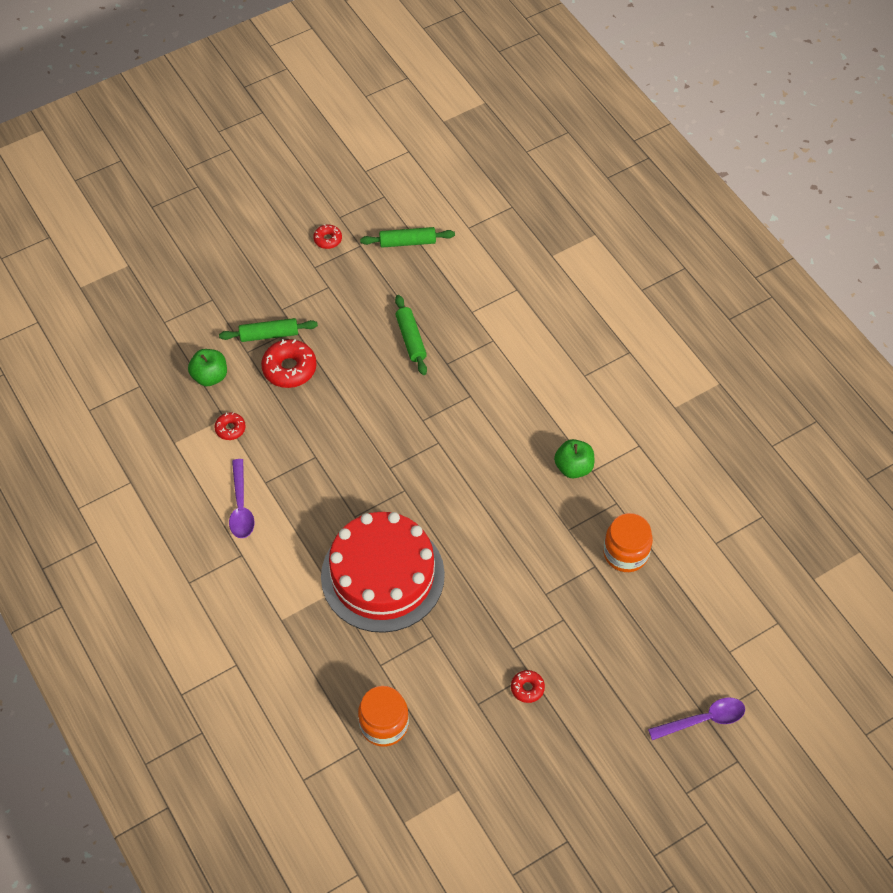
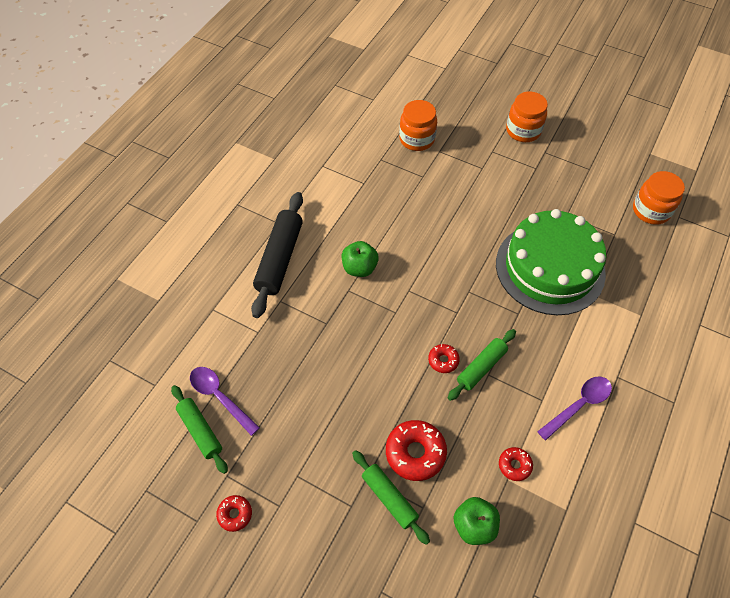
camera: 120 degrees left, 0 degrees up
(382, 575) = (550, 268): red cake -> green cake
(410, 339) = (317, 365): green rolling pin -> green rolling pin (481, 367)
(527, 688) = (555, 149): red donut -> red donut (443, 360)
(540, 359) = (280, 259): none -> black rolling pin
(573, 467) = (369, 194): green apple -> green apple (359, 268)
(574, 672) = (523, 131): none -> orange jar
(703, 719) = (499, 64): purple spoon -> purple spoon (220, 397)

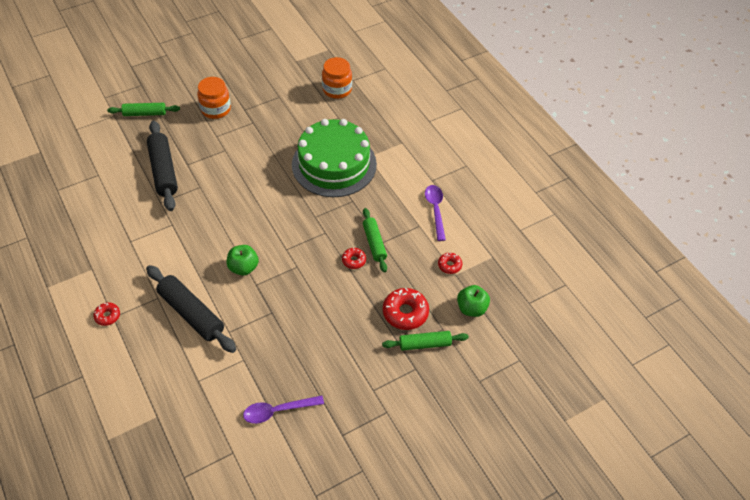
camera: 60 degrees left, 5 degrees down
(200, 431) = (295, 437): green rolling pin -> green rolling pin (145, 113)
(235, 514) = (374, 443): red donut -> red donut (107, 316)
(417, 139) = (163, 171): orange jar -> black rolling pin

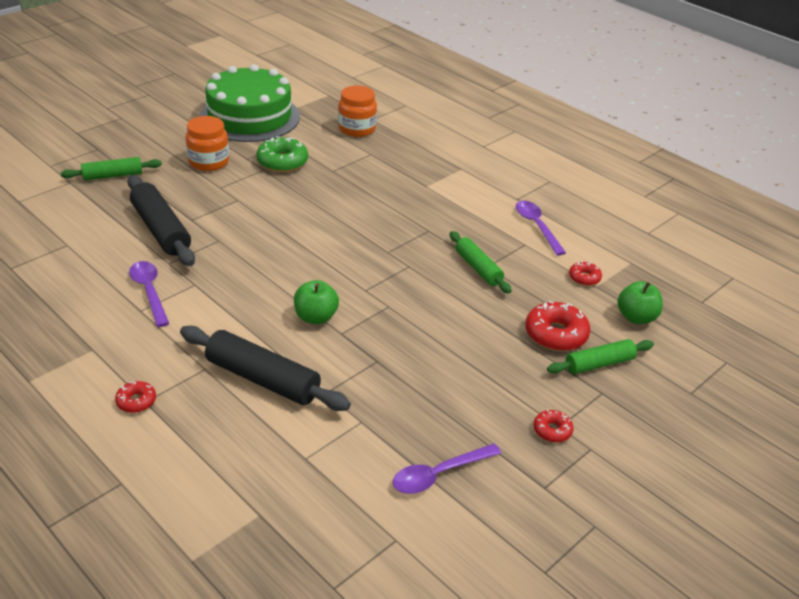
camera: 15 degrees left, 15 degrees down
(140, 226) = (149, 291): none -> purple spoon
(269, 117) = (282, 162): none -> green donut
(334, 164) = (387, 198): green cake -> green cake (250, 117)
(354, 260) = (461, 289): red donut -> red donut (552, 430)

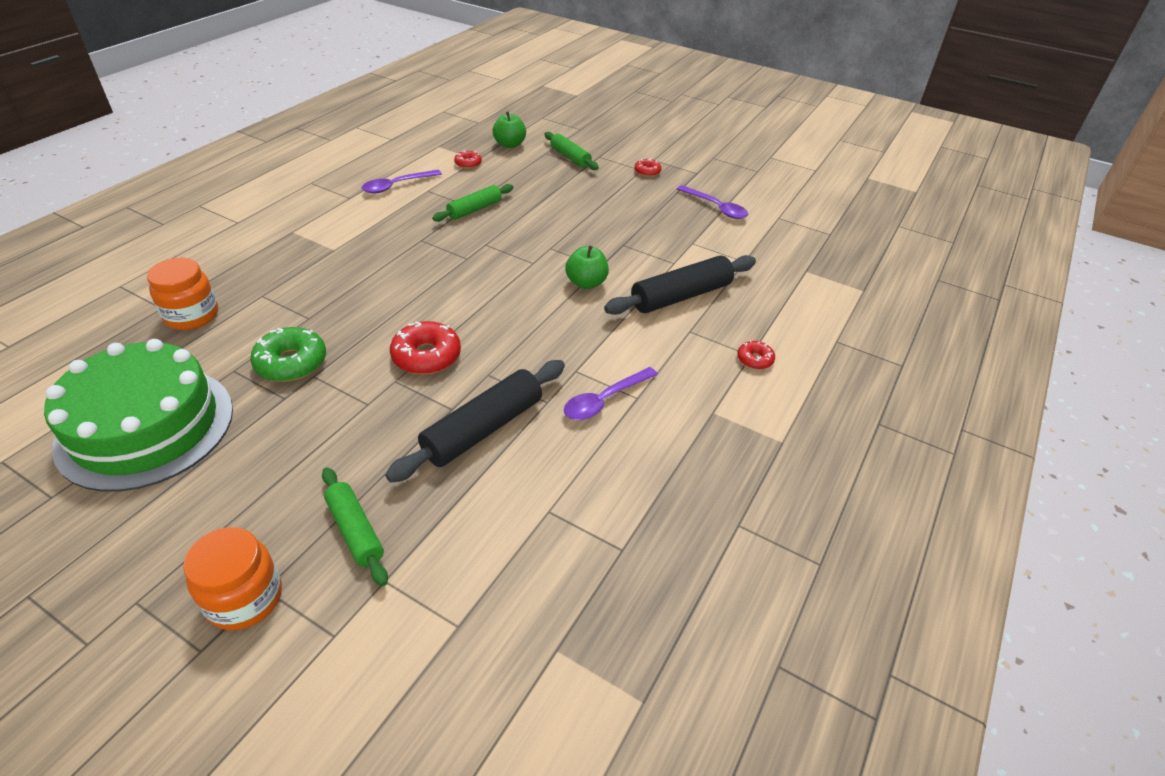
camera: 105 degrees left, 5 degrees up
(209, 162) = (298, 433): orange jar -> orange jar (245, 598)
(263, 379) = (681, 296): black rolling pin -> black rolling pin turned 45 degrees clockwise
(556, 334) = (546, 173): red donut -> red donut (426, 356)

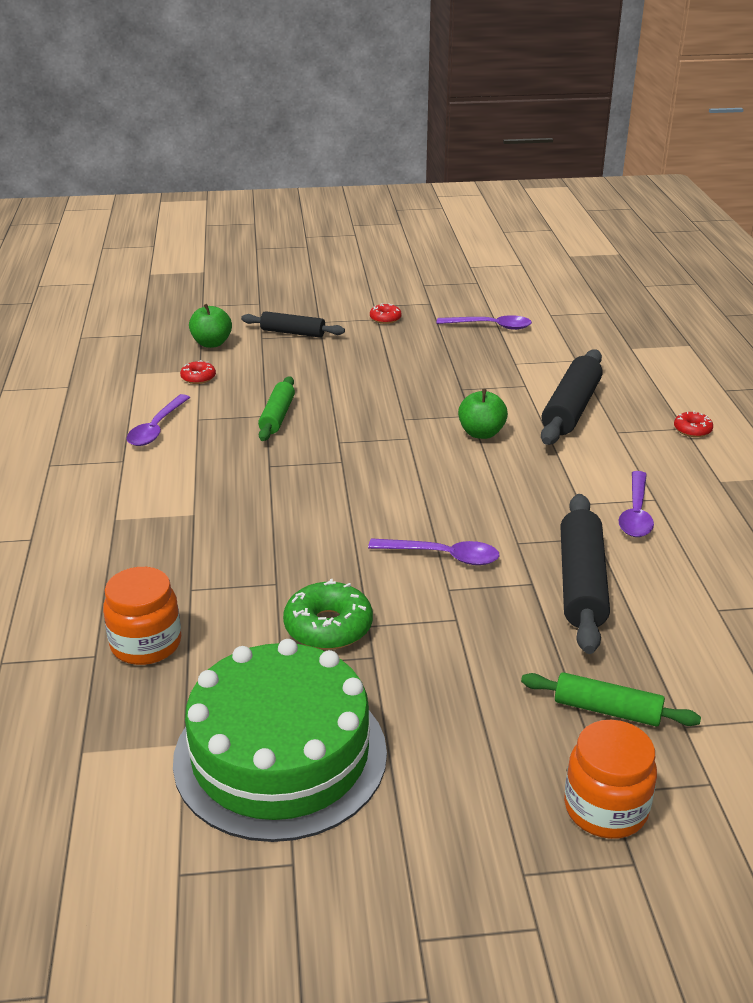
camera: 35 degrees left, 10 degrees down
(426, 356) = (443, 556): red donut -> purple spoon
(570, 157) = (293, 333): green rolling pin -> black rolling pin

